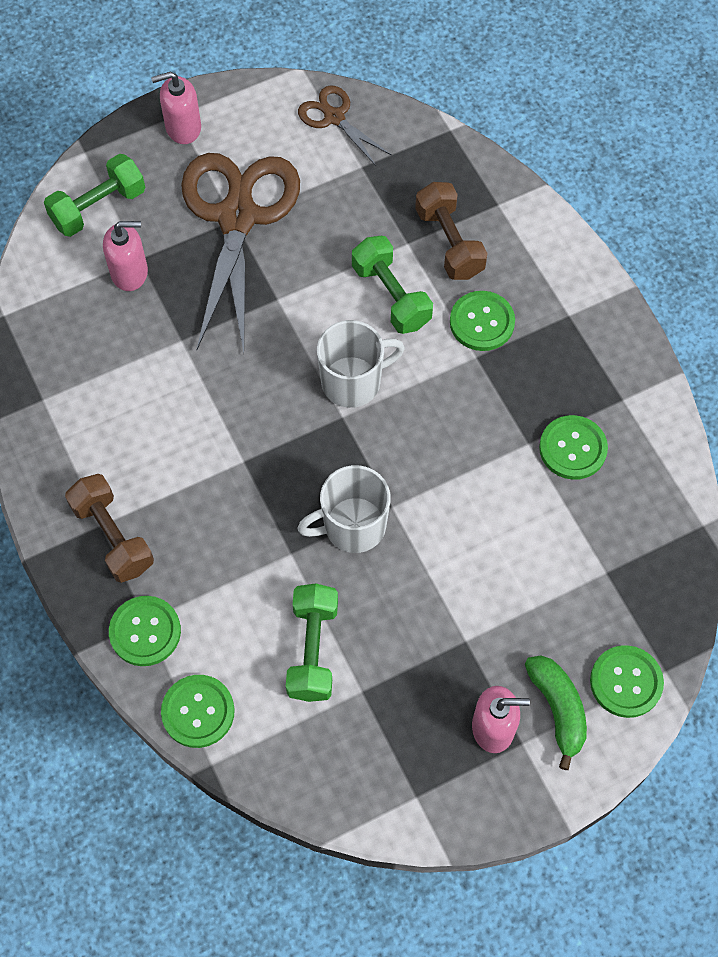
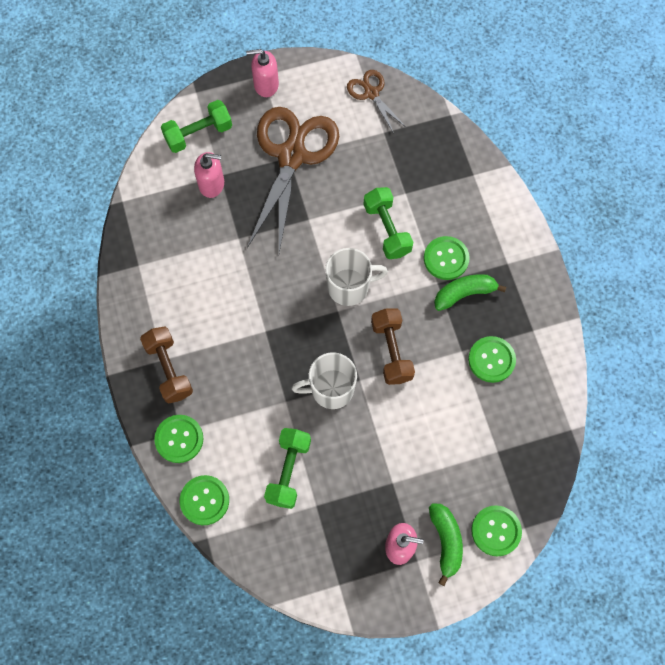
camera: 10 degrees right, 5 degrees up
(449, 243) = (434, 197): brown dumbbell -> brown dumbbell (391, 351)
(517, 365) = (464, 293): none -> green banana

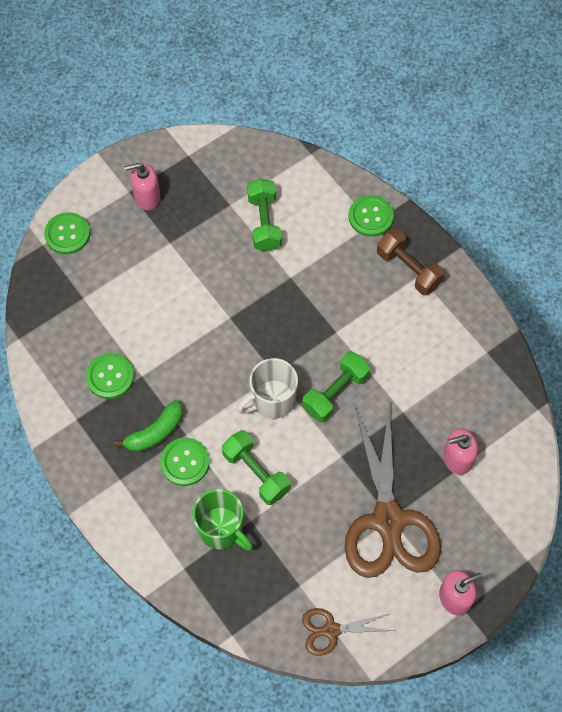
camera: 160 degrees right, 5 degrees down
(198, 134) = (499, 510): green dumbbell -> green dumbbell (335, 392)
(204, 500) = (326, 178): green button -> none
(330, 389) = (253, 300): white mug -> none
(371, 93) = (331, 630): brown scissors -> brown scissors turned 135 degrees clockwise
(391, 351) = (209, 353): brown dumbbell -> none
(432, 194) = (221, 529): none -> green mug
(446, 541) = (108, 213): green banana -> none

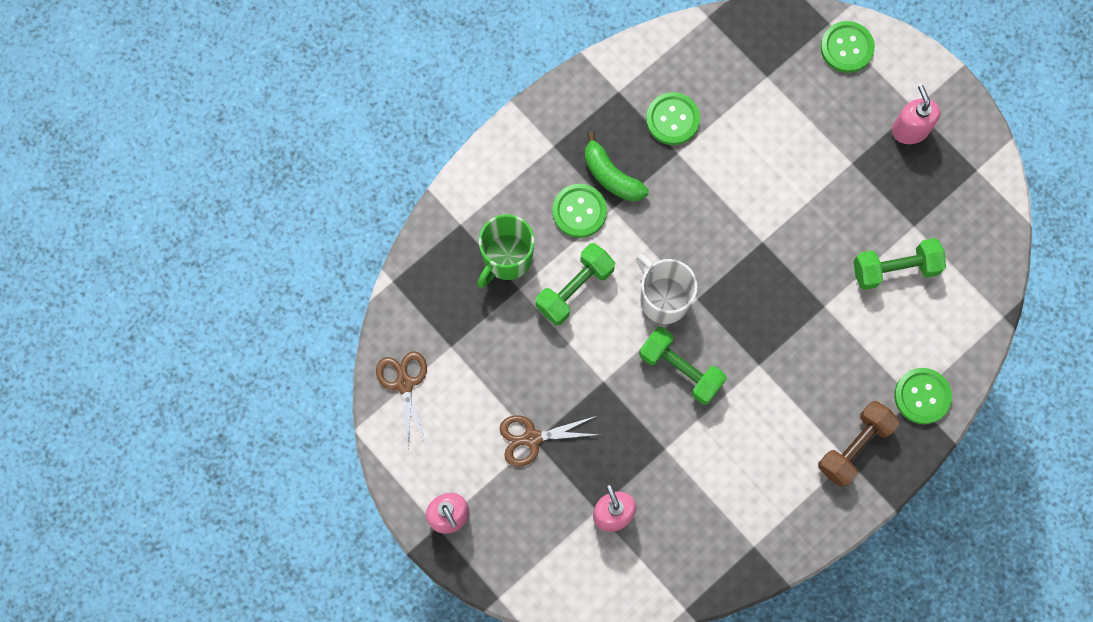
camera: 85 degrees right, 10 degrees up
(388, 520) = (532, 438): brown scissors -> brown scissors, size x0.48

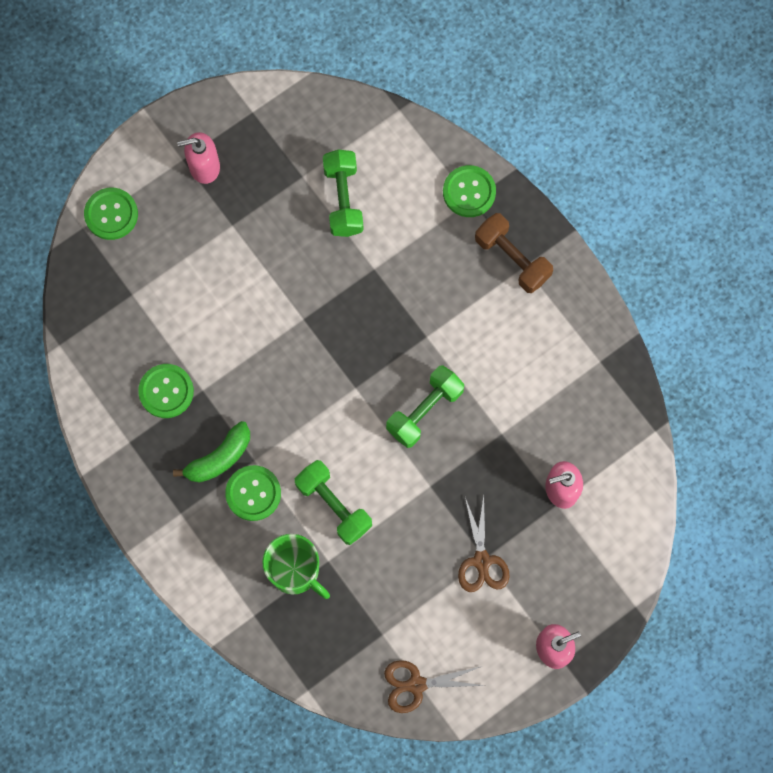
camera: 85 degrees left, 0 degrees up
(663, 298) = (352, 420): white mug -> none

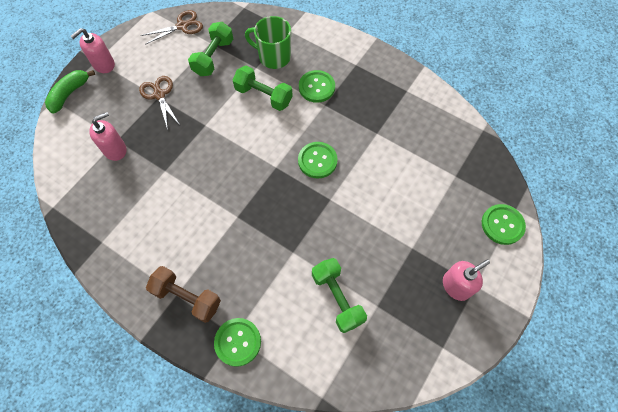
camera: 160 degrees right, 10 degrees down
(166, 391) = (399, 125): green button -> green button (317, 161)
(219, 458) = (347, 99): green banana -> green banana (69, 94)
(424, 410) = (223, 168): green dumbbell -> green dumbbell (213, 57)

